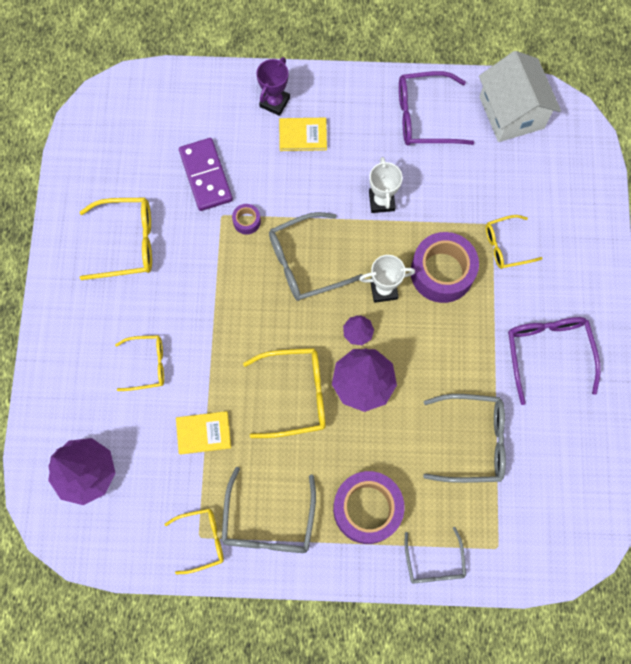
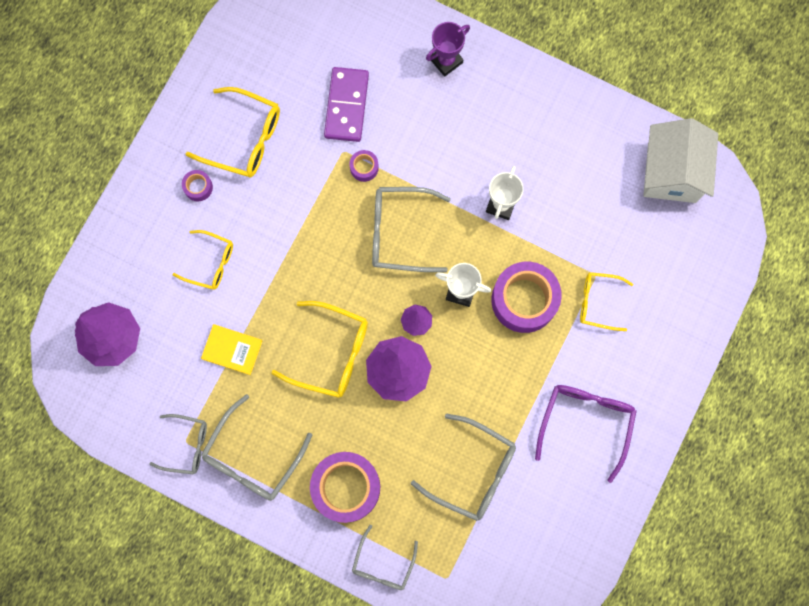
camera: 25 degrees right, 5 degrees up
(105, 303) = (198, 187): none -> purple tape
(202, 540) = (187, 445): yellow glasses -> grey glasses
(303, 135) = (457, 106): yellow book -> none
(424, 116) = (583, 139): purple glasses -> none

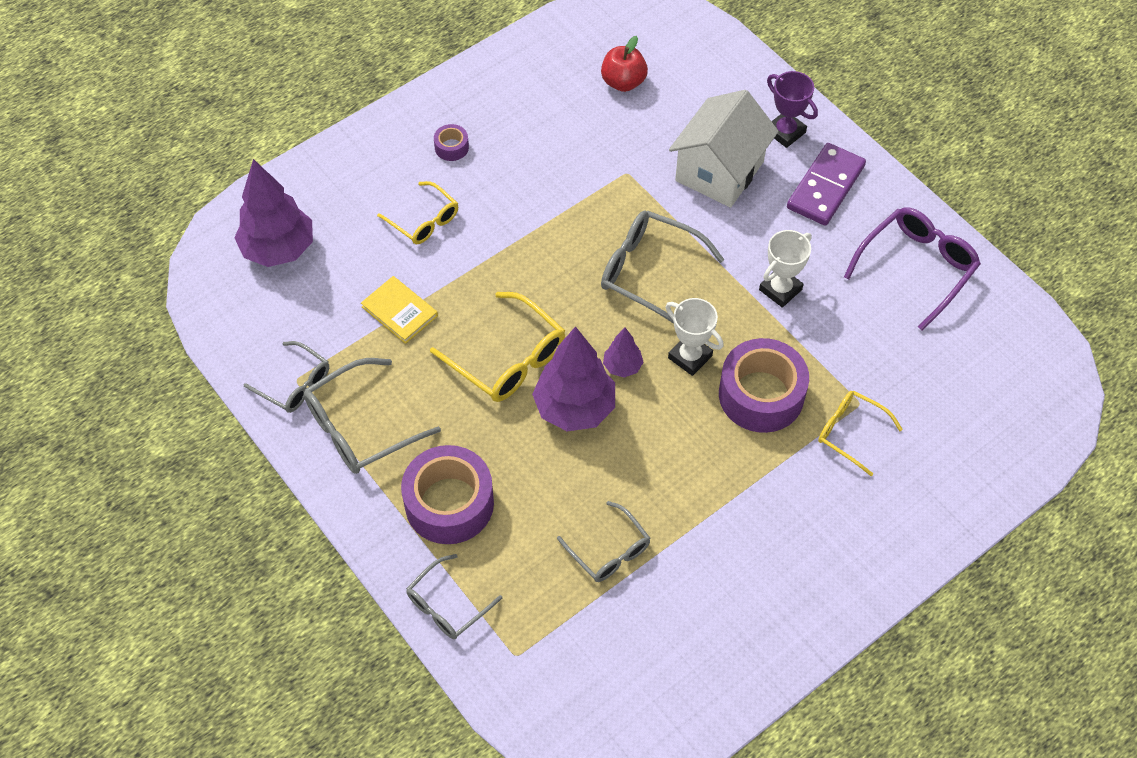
camera: 25 degrees right, 20 degrees down
(244, 139) = (526, 122): yellow glasses -> none
(302, 67) = (623, 82): none -> red apple
(346, 106) = (653, 133): purple domino -> purple domino (825, 187)
(364, 167) = (642, 196): purple tape -> none
(446, 61) = (785, 132): purple trophy -> purple trophy turned 60 degrees clockwise
(473, 472) = (609, 551): grey glasses -> grey glasses, size x0.64
(586, 422) = (774, 555): purple glasses -> purple glasses (917, 267)
(672, 172) = (1002, 334): white house -> white house (719, 171)

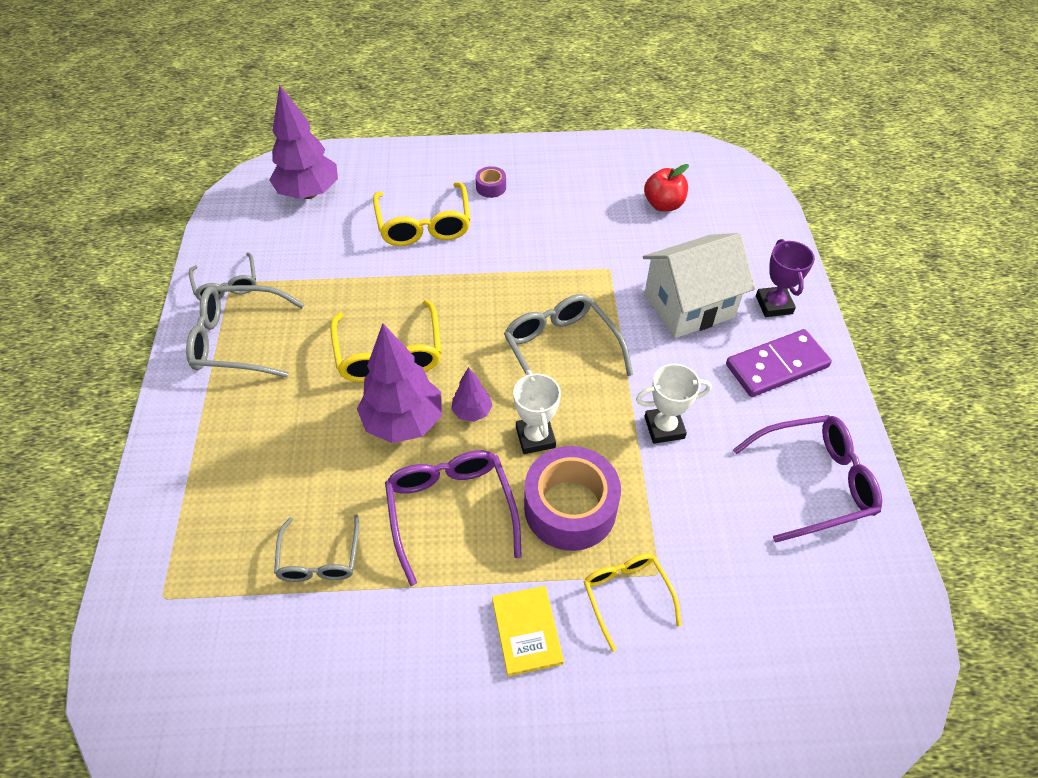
camera: 35 degrees right, 5 degrees down
(399, 311) = (346, 276): yellow book -> yellow book (527, 631)
(424, 221) = (424, 225): yellow glasses -> yellow glasses, size x1.57
(447, 605) = (157, 516): grey glasses -> none
(449, 503) = (240, 436): purple tape -> none
(675, 452) = (451, 510): none -> purple glasses

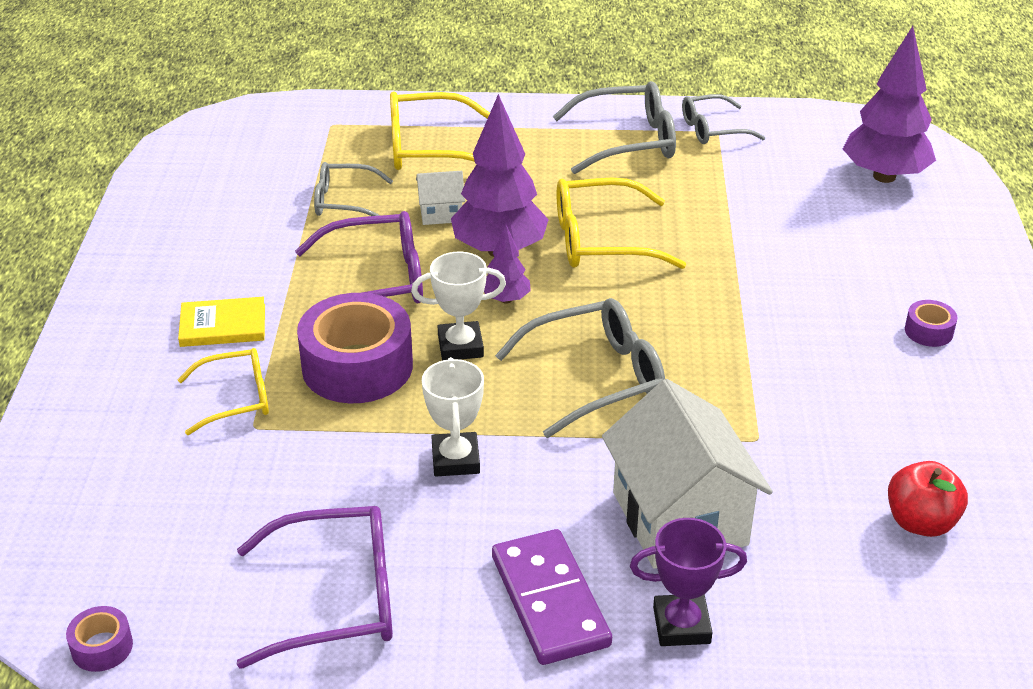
camera: 95 degrees right, 15 degrees down
(237, 340) = (628, 141): grey glasses -> grey glasses turned 75 degrees clockwise
(344, 472) = (441, 213): none -> white house
(424, 225) = (834, 268): yellow glasses -> yellow glasses (428, 148)
(814, 482) = (337, 598): purple glasses -> purple glasses turned 90 degrees counterclockwise
(913, 628) = (102, 647): none -> purple tape

